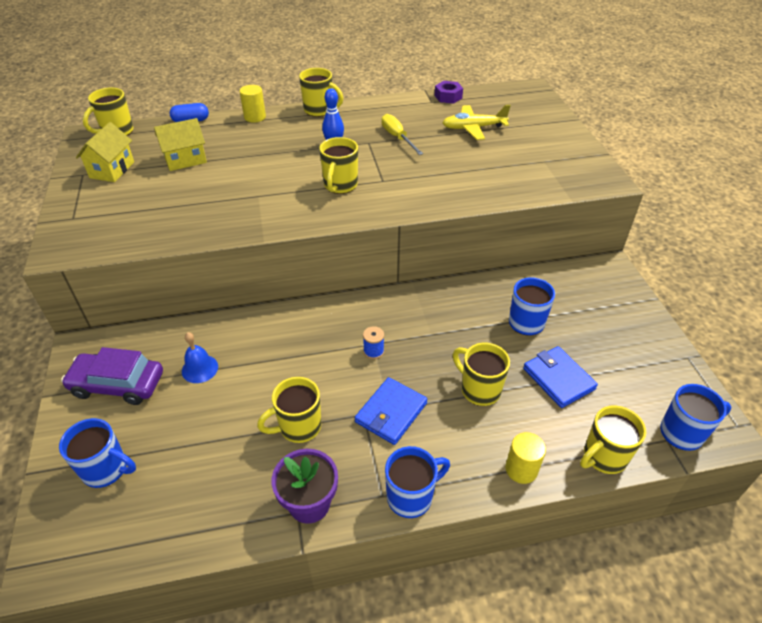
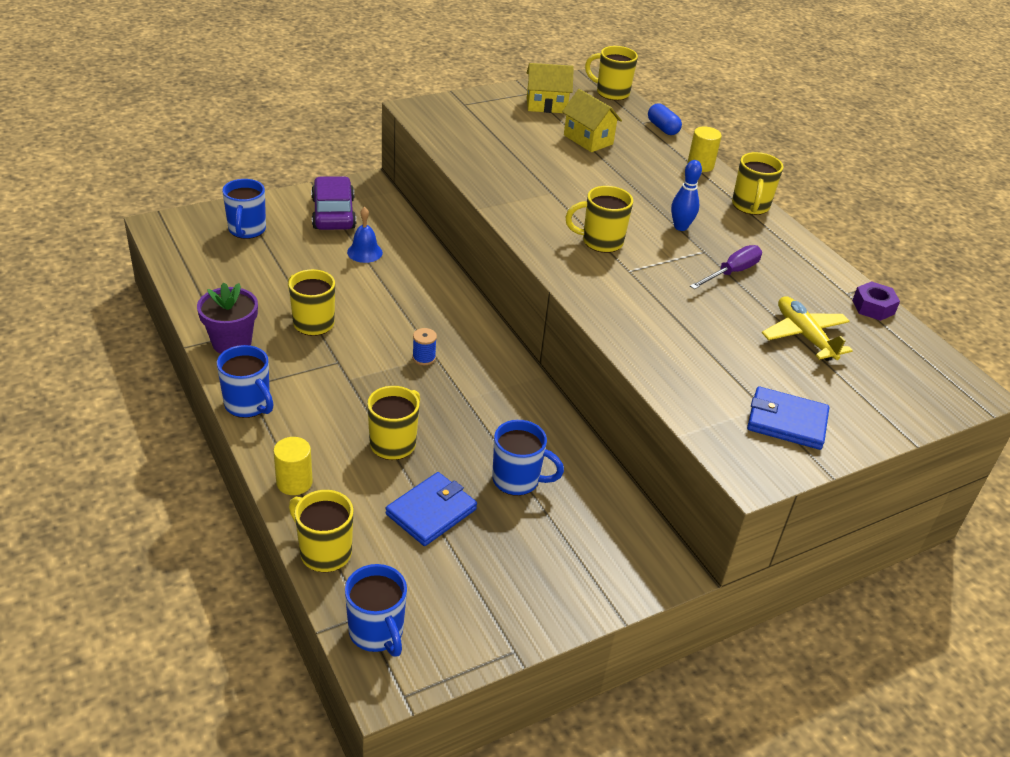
camera: 70 degrees right, 5 degrees down
(391, 413) = (344, 380): blue wallet -> blue wallet (786, 421)
(397, 137) = (731, 272): yellow screwdriver -> purple screwdriver

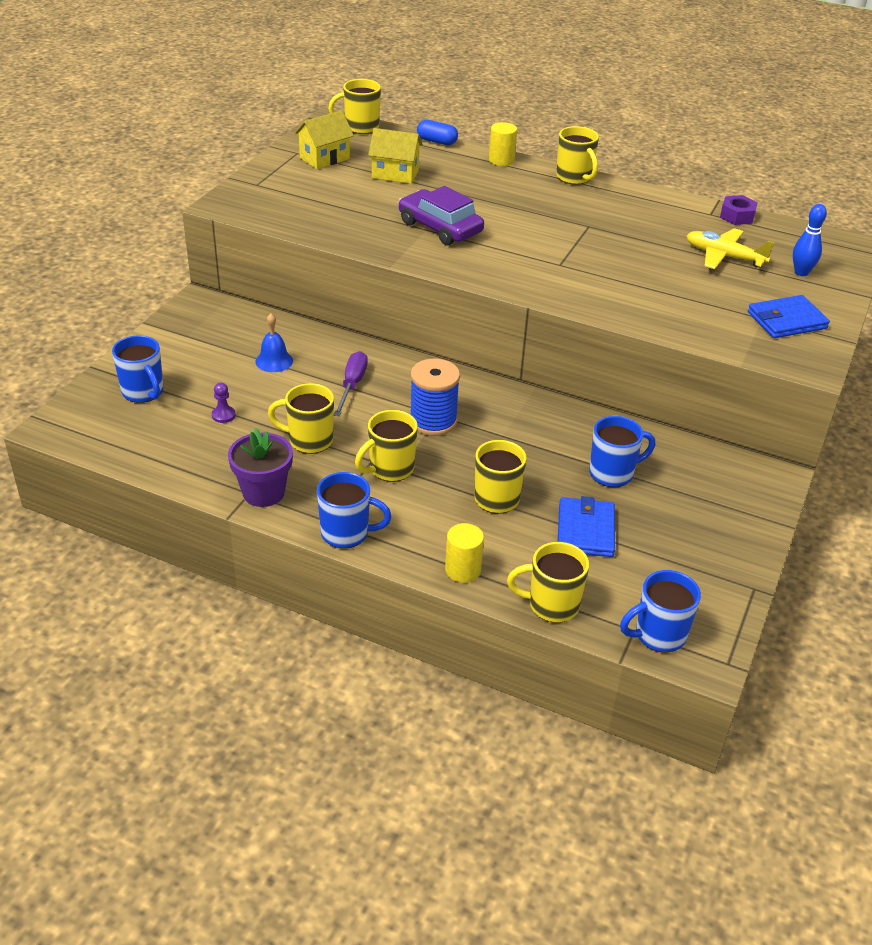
camera: 35 degrees left, 0 degrees up
(278, 273) = (223, 415): none -> purple pawn
(333, 213) = (202, 341): purple car -> purple car (440, 227)
(377, 632) = (658, 635): blue mug -> blue mug turned 135 degrees clockwise
(424, 358) = (433, 421): blue spool -> blue spool, size x2.03
(600, 242) = (512, 252): yellow mug -> yellow mug (390, 469)
(680, 227) = (550, 215): blue bowling pin -> blue bowling pin (801, 272)
(731, 272) = (625, 233): purple screwdriver -> purple screwdriver (352, 385)

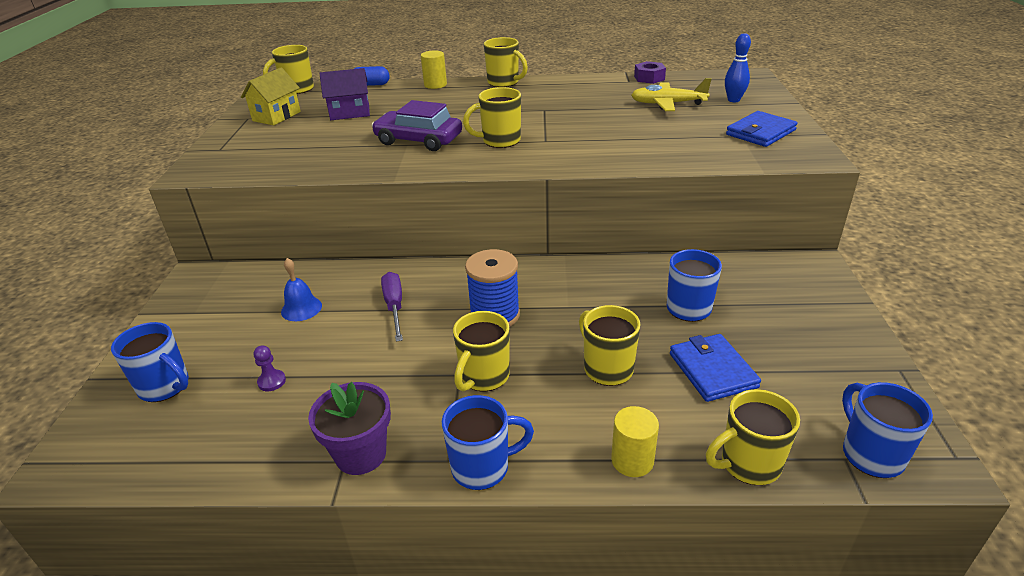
camera: 20 degrees left, 5 degrees down
(309, 440) = (381, 376): yellow mug -> yellow mug (500, 141)
(395, 174) = (350, 113): yellow house -> purple house
(658, 635) = (871, 454): blue mug -> blue mug turned 120 degrees clockwise

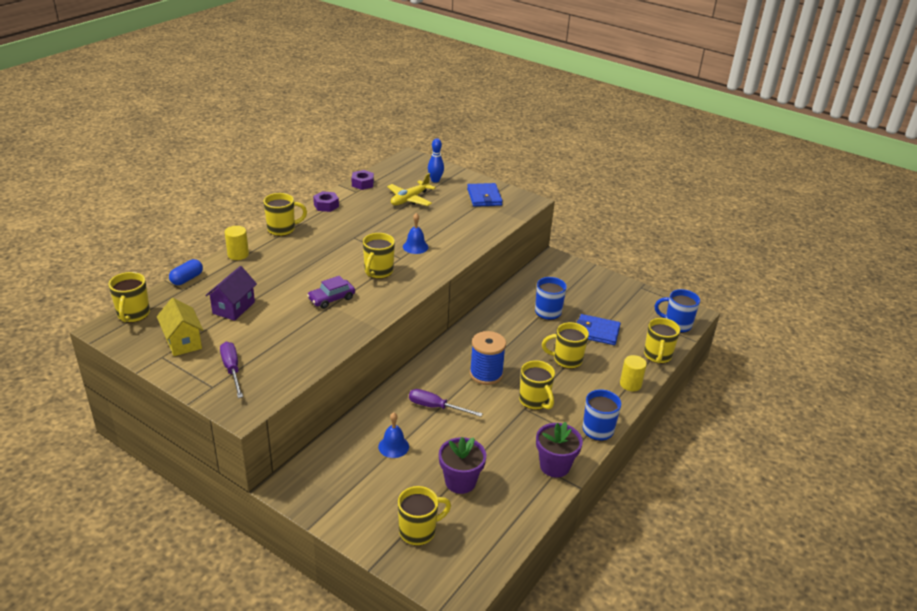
camera: 60 degrees left, 0 degrees up
(165, 387) = (419, 531): blue mug -> yellow mug
(252, 146) = (232, 370): none -> purple screwdriver
(272, 381) = (460, 482): purple pawn -> purple flower pot
(418, 140) = (331, 299): purple car -> purple car, size x0.66
(577, 81) = (326, 205): none -> purple nut
(580, 139) = (415, 247): none -> blue bell

